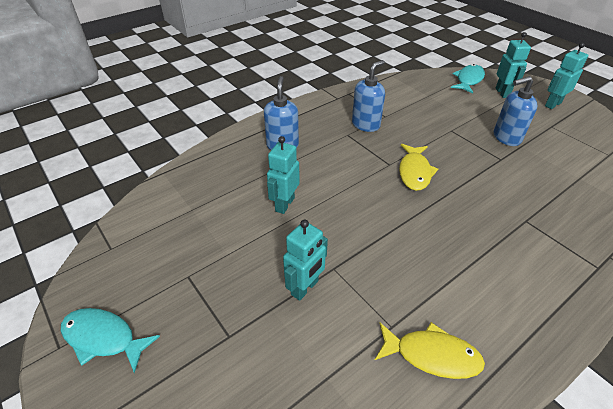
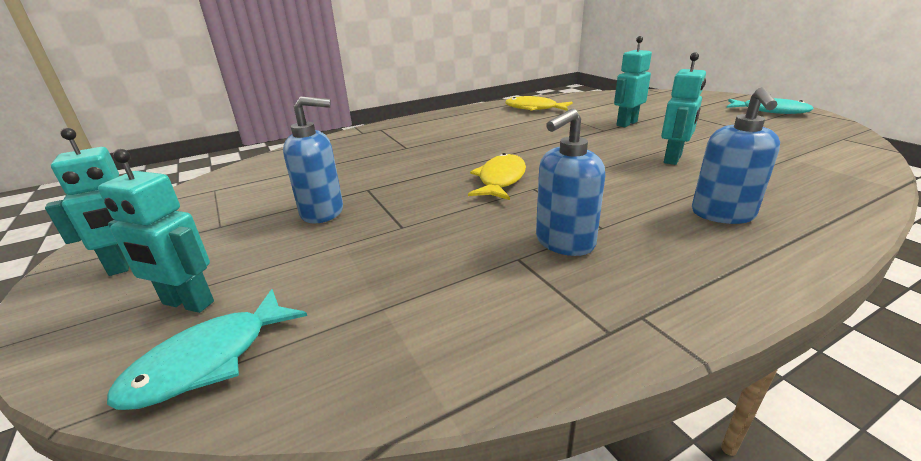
camera: 170 degrees left, 15 degrees down
(502, 93) = (187, 303): turquoise robot -> turquoise robot turned 75 degrees counterclockwise

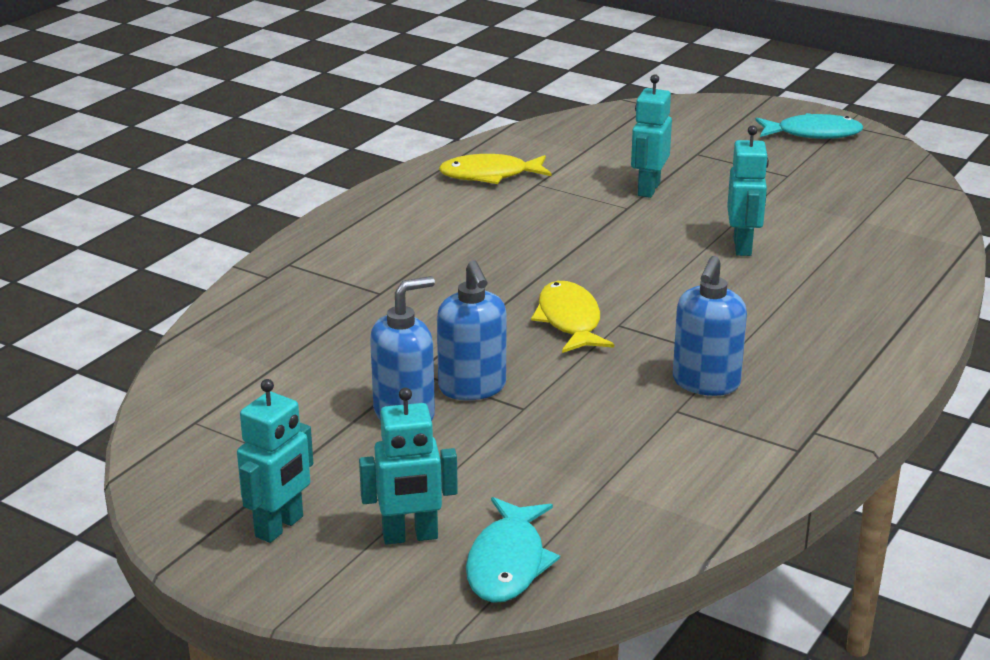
camera: 30 degrees left, 0 degrees up
(722, 214) = (828, 316): blue soap dispenser -> blue soap dispenser (472, 388)

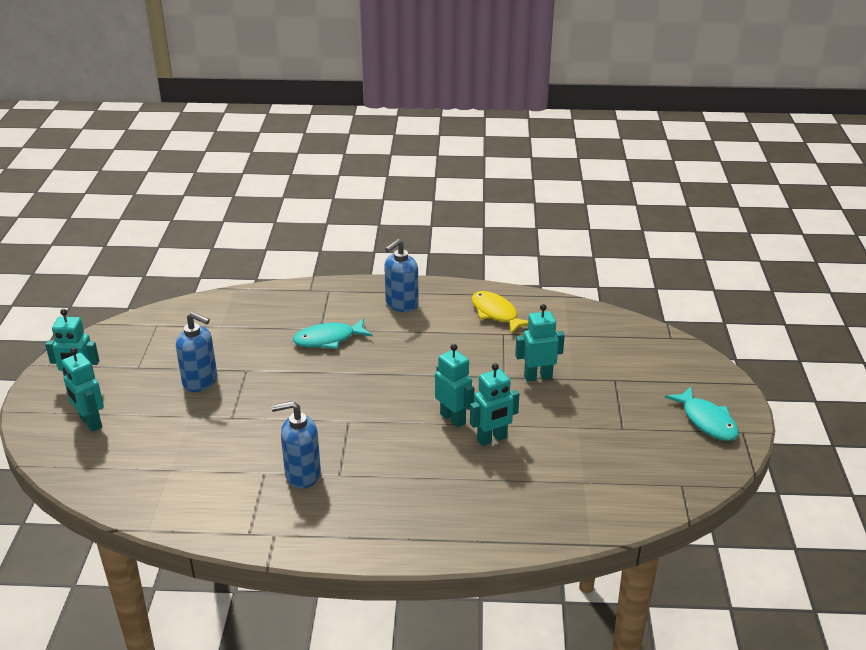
camera: 60 degrees right, 5 degrees up
(472, 388) = (240, 393): blue soap dispenser -> blue soap dispenser (401, 304)
(508, 563) = (82, 461): turquoise fish -> turquoise fish (328, 339)
(569, 320) = (338, 401): yellow fish -> none
(680, 258) = (453, 418): none -> turquoise robot

